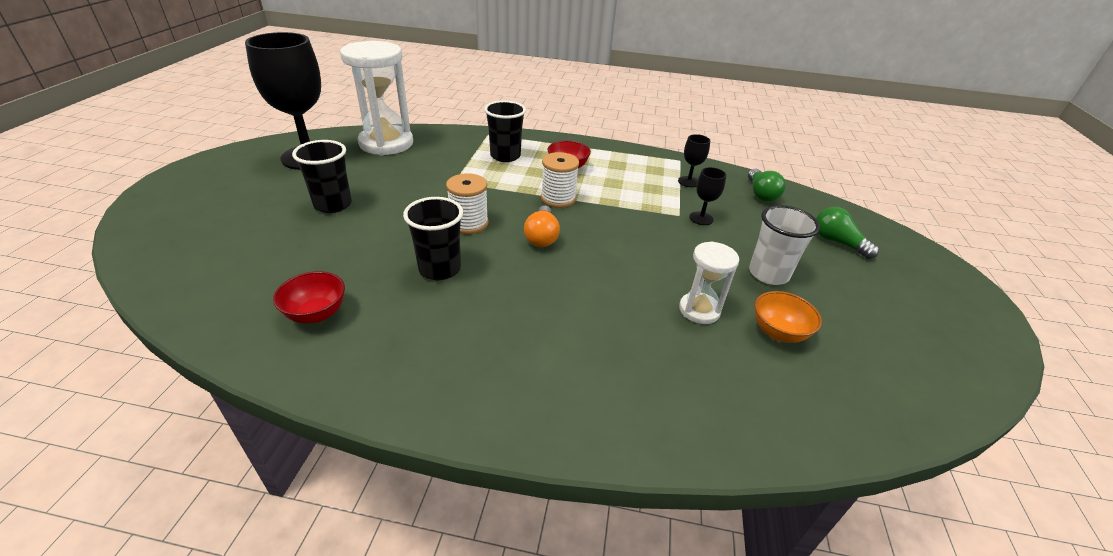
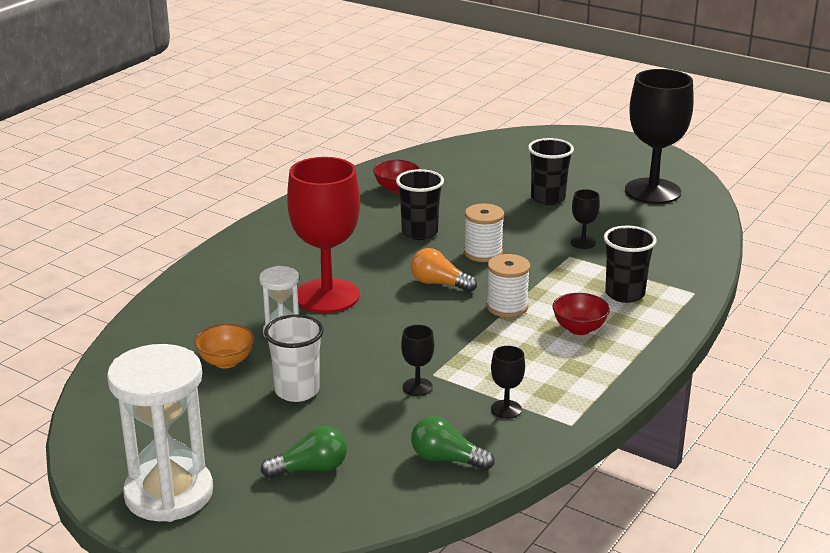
camera: 115 degrees right, 10 degrees down
(386, 143) = (679, 229): white hourglass -> white hourglass (169, 494)
(426, 178) = (583, 243): none -> black goblet
(611, 299) = (327, 296): none -> red goblet

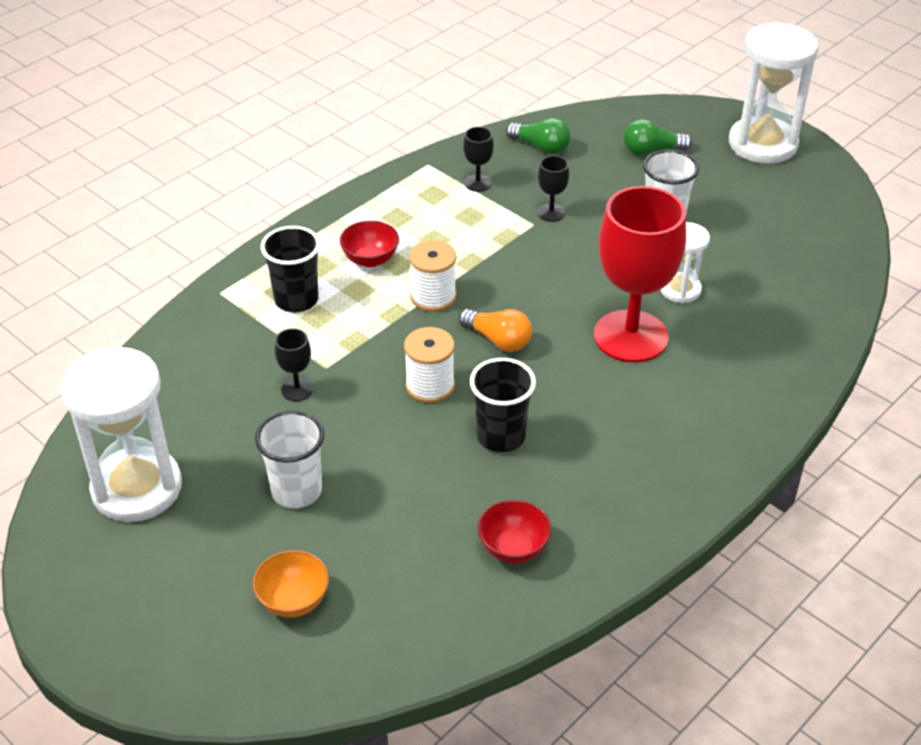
camera: 170 degrees left, 15 degrees up
(226, 361) = (735, 260): orange bowl -> orange bowl (293, 601)
(548, 198) = (296, 491): black cup -> white cup
(652, 191) = (137, 488): black goblet -> white hourglass

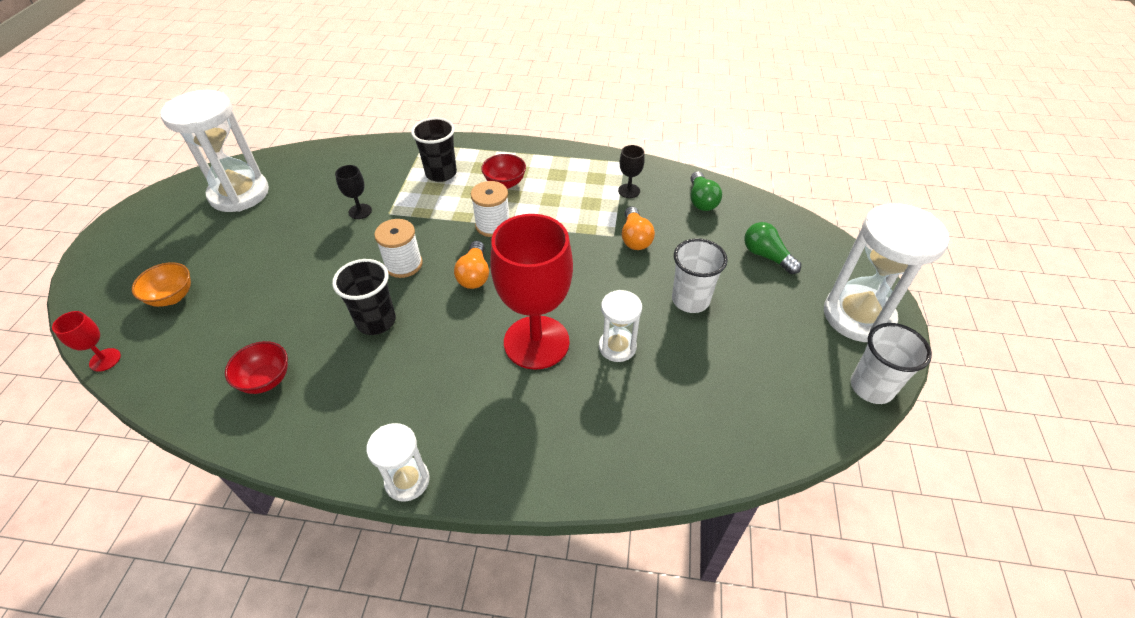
camera: 55 degrees right, 5 degrees up
(296, 491) = (269, 253): white cup -> white cup (871, 387)
(354, 687) = (105, 360): none -> red goblet
(551, 213) = (635, 238): black goblet -> orange light bulb
(726, 482) = (407, 480): none -> white hourglass

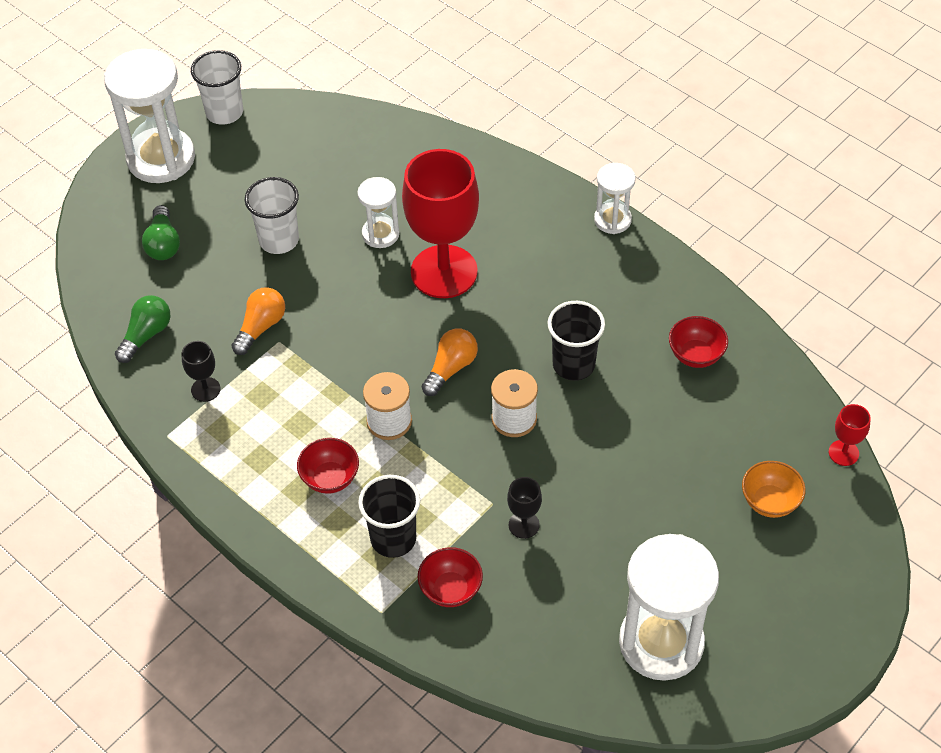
camera: 145 degrees left, 5 degrees up
(389, 167) = (450, 589): none -> red bowl

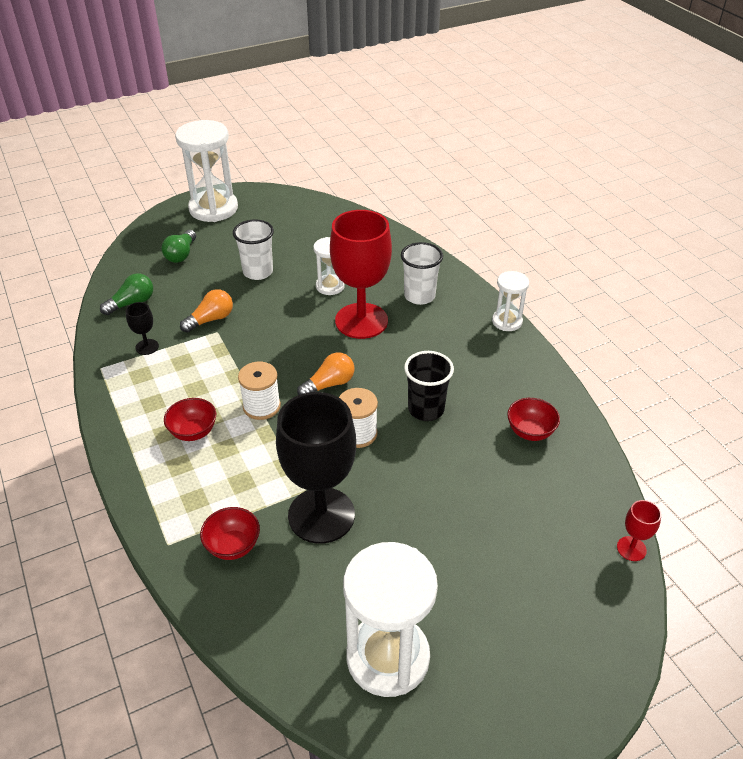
camera: 20 degrees right, 10 degrees down
(224, 112) = (270, 194): white cup -> white cup (419, 296)
(393, 539) = (212, 491): black cup -> none
(524, 525) = (321, 515): black goblet -> black goblet, size x2.40
(770, 502) = (545, 568): orange bowl -> none

